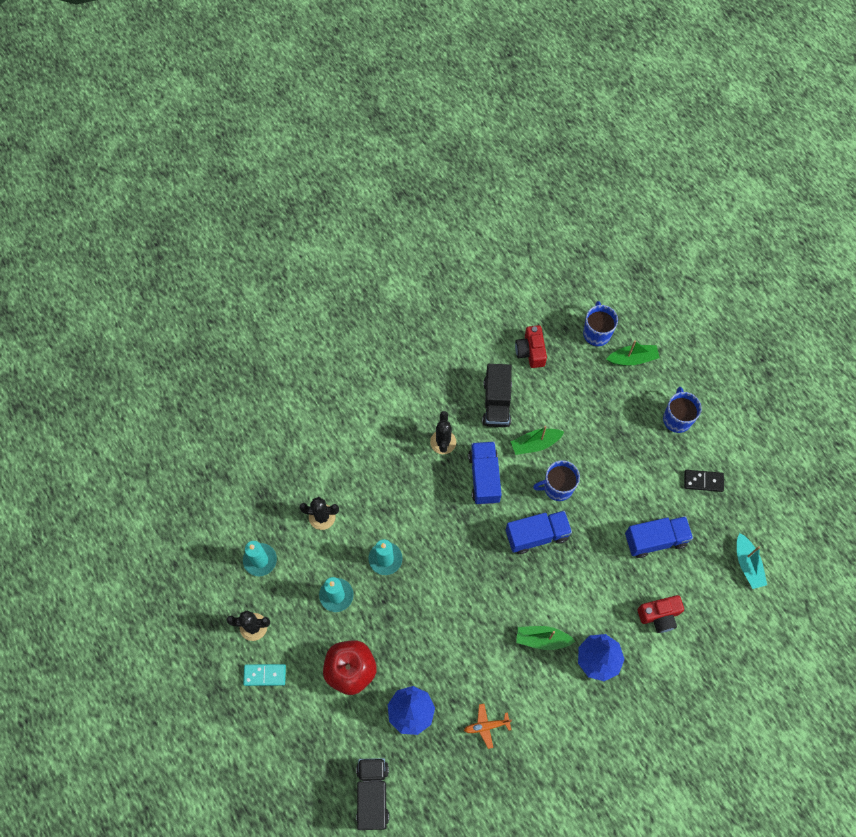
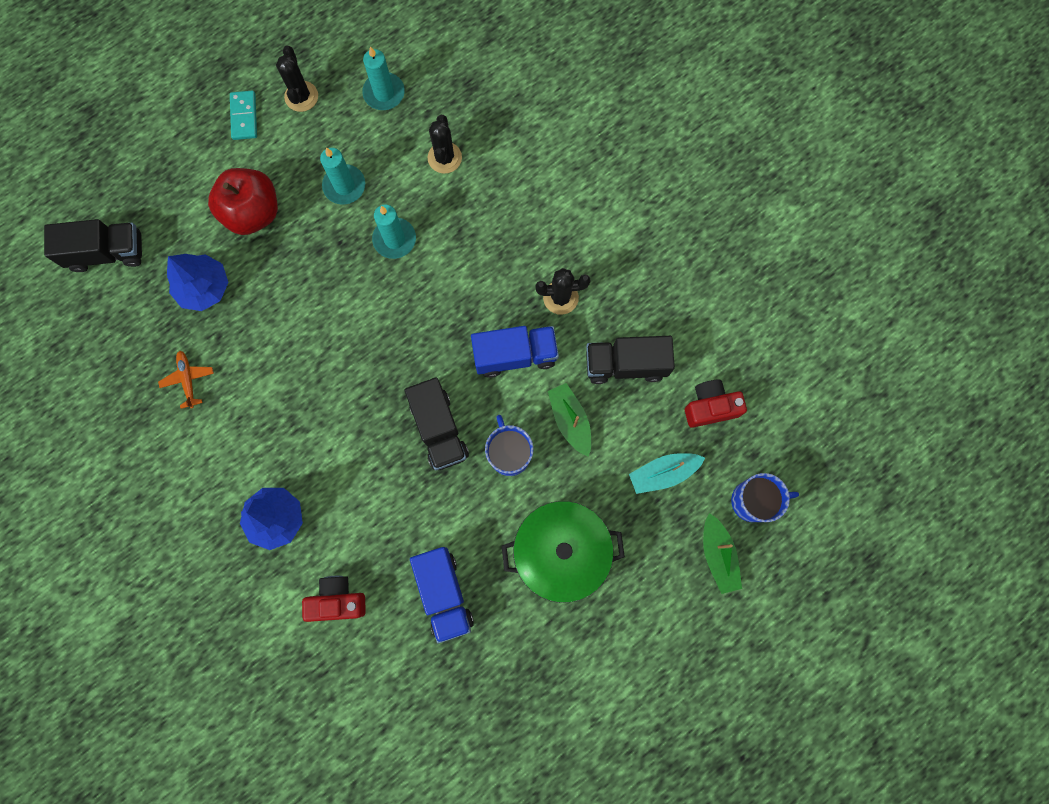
camera: 85 degrees right, 10 degrees up
(536, 535) = (439, 429): blue truck -> black truck
(542, 639) = (299, 443): green boat -> none
(628, 458) = (561, 552): none -> green pot
(659, 615) = (337, 600): red camera -> red camera turned 105 degrees clockwise
(677, 418) = (630, 623): blue mug -> none
(703, 481) = (536, 663): black domino -> none
(747, 564) = (417, 728): turquoise boat -> turquoise boat (663, 473)

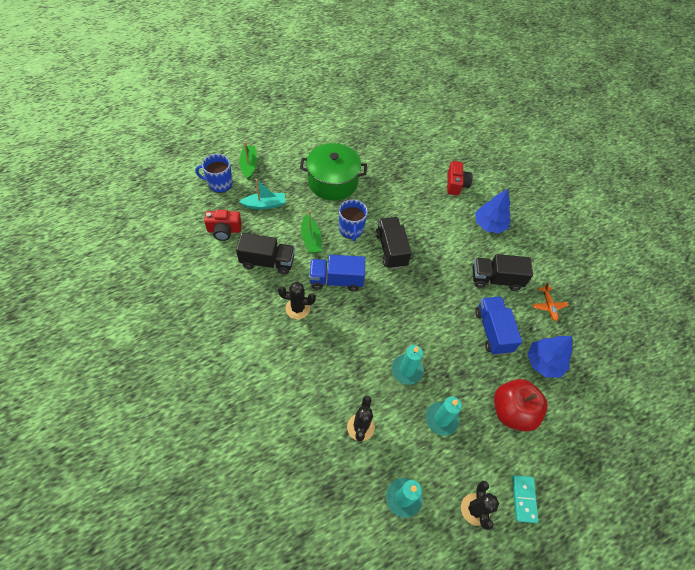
camera: 175 degrees left, 20 degrees down
(107, 252) = (618, 401): black truck -> black truck (496, 279)
(337, 600) = (456, 184): red camera -> red camera turned 90 degrees counterclockwise
(444, 593) = (399, 177): blue truck -> blue truck (492, 331)

